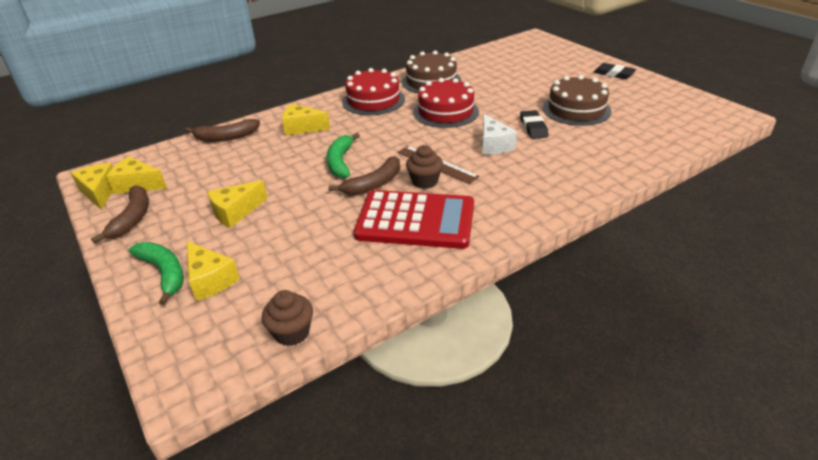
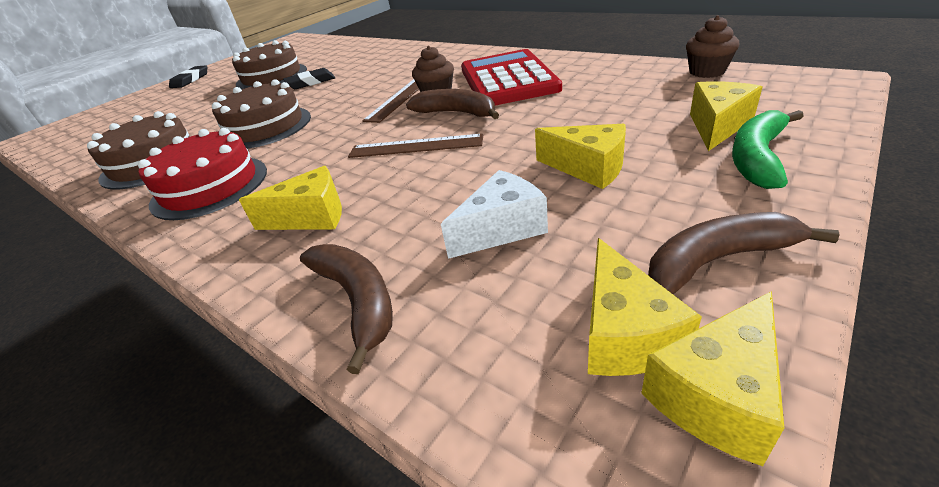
camera: 105 degrees left, 0 degrees up
(302, 128) = (311, 216): yellow cheese -> yellow cheese turned 90 degrees counterclockwise
(340, 162) = (415, 146): green banana -> brown ruler
(446, 112) = (265, 127): red cake -> brown cake
(493, 145) = (350, 87): white cheese -> white cheese (502, 229)

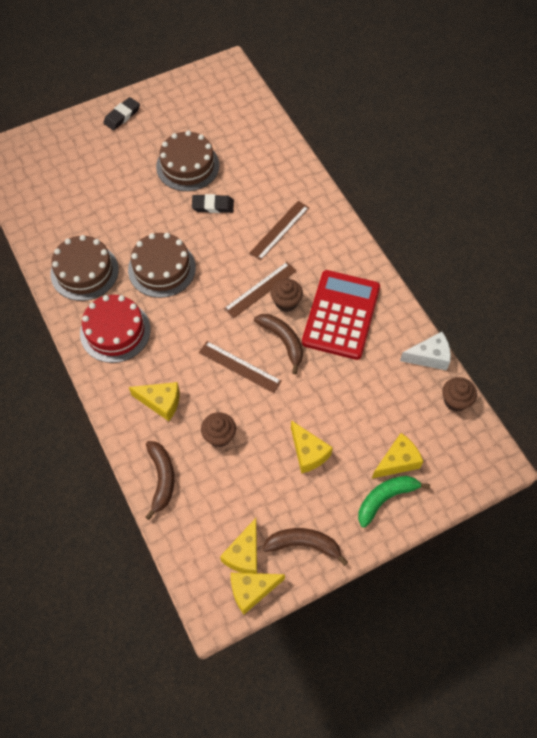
camera: 20 degrees right, 25 degrees up
(393, 69) = (279, 230): none -> brown ruler
(433, 209) = (219, 436): none -> brown cupcake
(502, 229) = (240, 471): white cheese -> white cheese (429, 357)

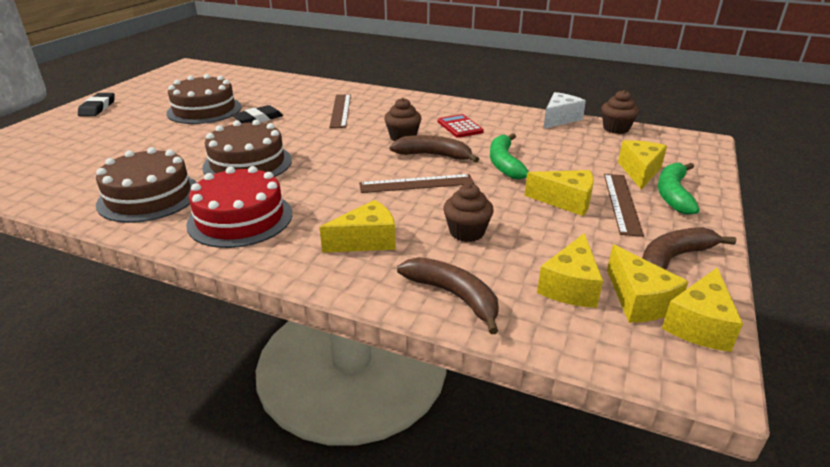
camera: 40 degrees left, 30 degrees down
(223, 518) = (570, 286): none -> yellow cheese
(260, 289) = (369, 140): brown ruler -> brown ruler (621, 203)
(318, 385) = (504, 163): none -> green banana
(341, 315) = (460, 127): red calculator -> red calculator, size x0.46

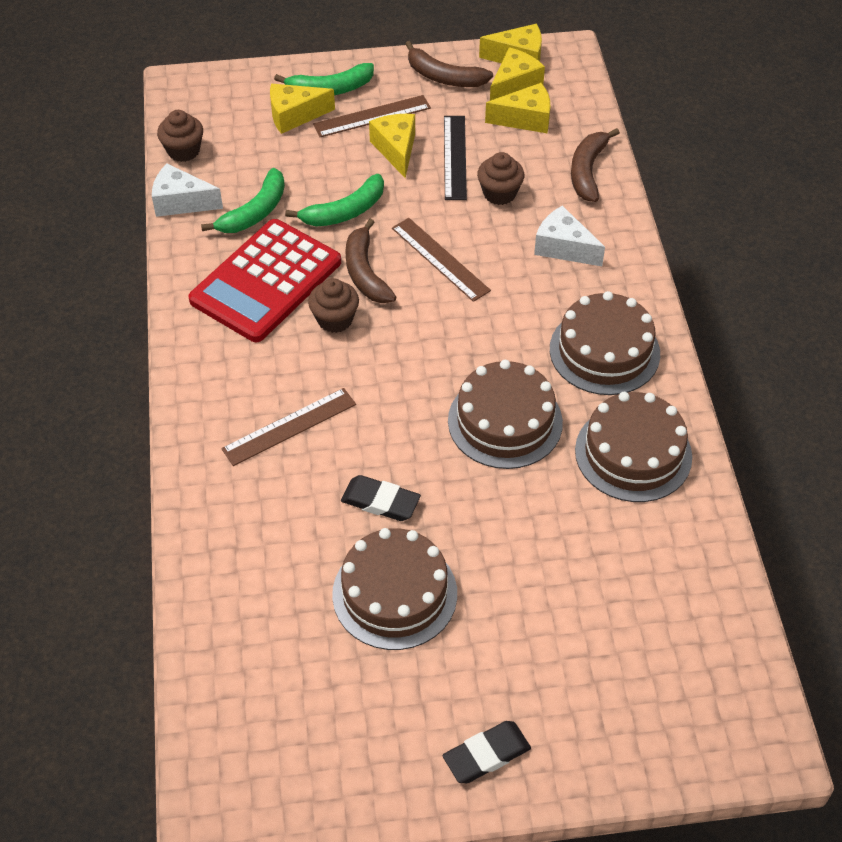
camera: 120 degrees left, 20 degrees up
(240, 218) = (604, 351): red cake -> brown cake
(366, 241) = (563, 247): yellow cheese -> white cheese
(460, 127) = (266, 281): red calculator -> red calculator, size x2.18
(531, 136) = (255, 212): none -> green banana
(535, 225) = (454, 157): none -> black ruler

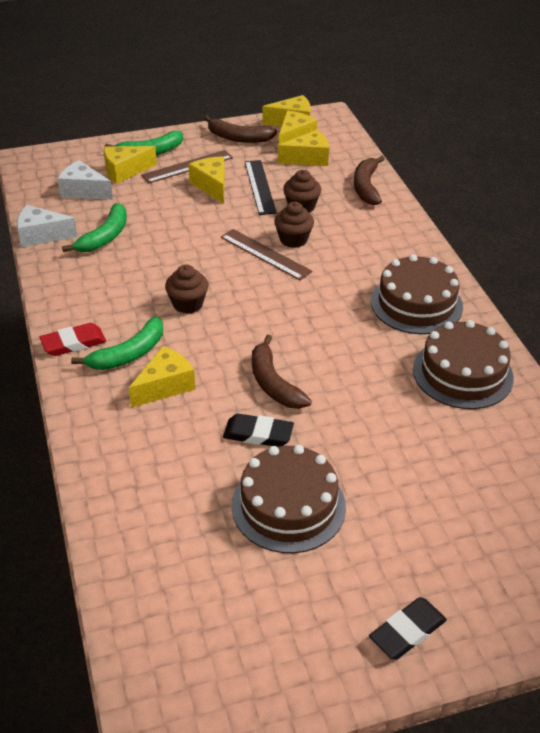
camera: 10 degrees left, 10 degrees down
(183, 151) = (37, 201): brown cupcake -> brown cupcake (293, 239)
(196, 357) = (73, 343): none -> red eraser
(266, 281) = (124, 283): red calculator -> none
(289, 426) = (165, 386): brown ruler -> yellow cheese
(345, 211) = (179, 229): green banana -> green banana (129, 354)
(365, 272) = (206, 269): brown banana -> brown banana (274, 383)
(505, 421) = (349, 362): brown cake -> none
(563, 247) = (362, 237): white cheese -> white cheese (83, 191)

